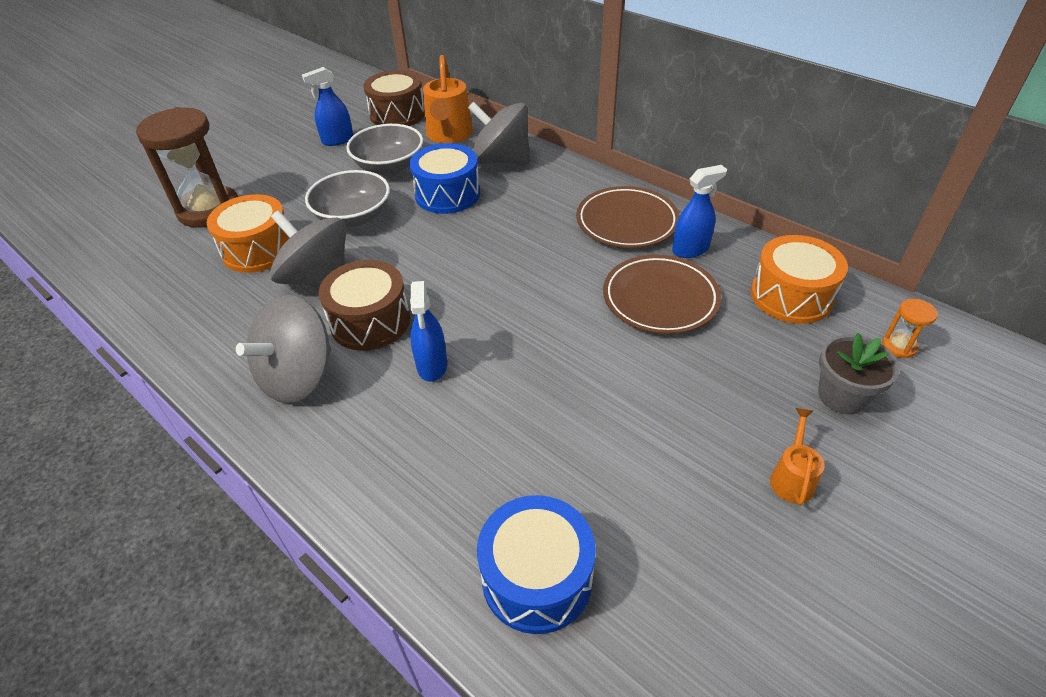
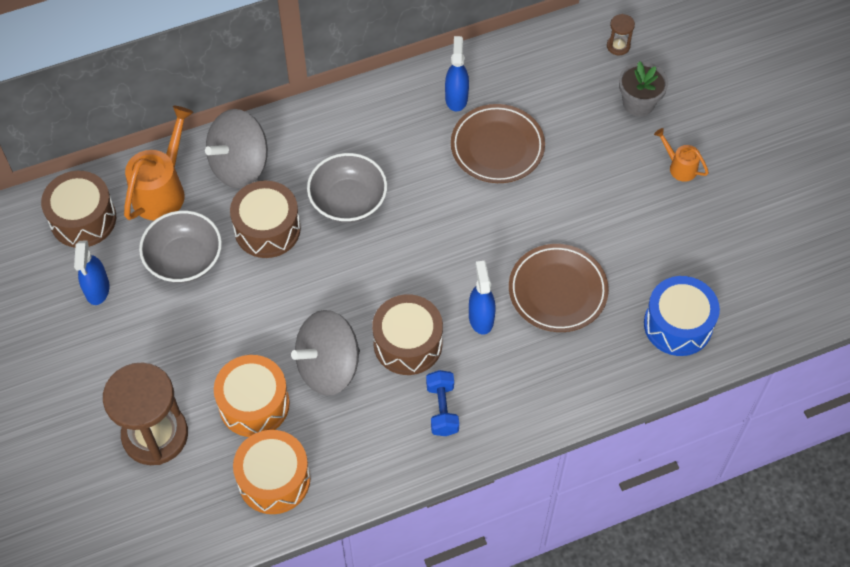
camera: 65 degrees left, 15 degrees up
(298, 377) = (442, 409): grey spinning top -> blue dumbbell
(353, 217) = (253, 315): grey bowl -> grey bowl (348, 201)
(432, 365) = (481, 318): blue spray bottle -> blue spray bottle turned 120 degrees counterclockwise
(447, 194) = (267, 229): blue drum -> brown drum
(449, 135) = (163, 190): orange watering can -> orange watering can turned 90 degrees counterclockwise
(627, 222) = (396, 119): brown plate -> brown plate (557, 291)
(791, 296) = (541, 70): orange drum -> orange drum (274, 479)
(899, 346) = (618, 46): orange hourglass -> brown hourglass

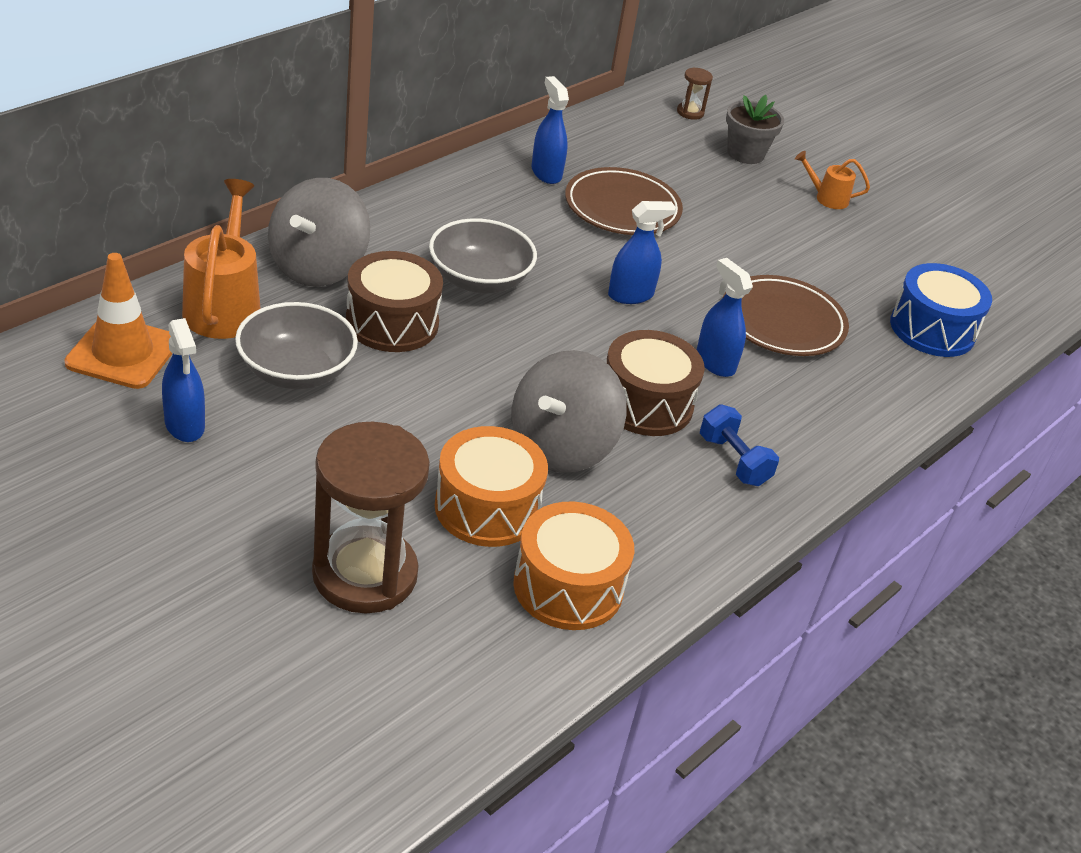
camera: 30 degrees left, 20 degrees down
(83, 219) = (123, 353): brown drum -> orange traffic cone
(453, 239) = (630, 295): none -> blue spray bottle

